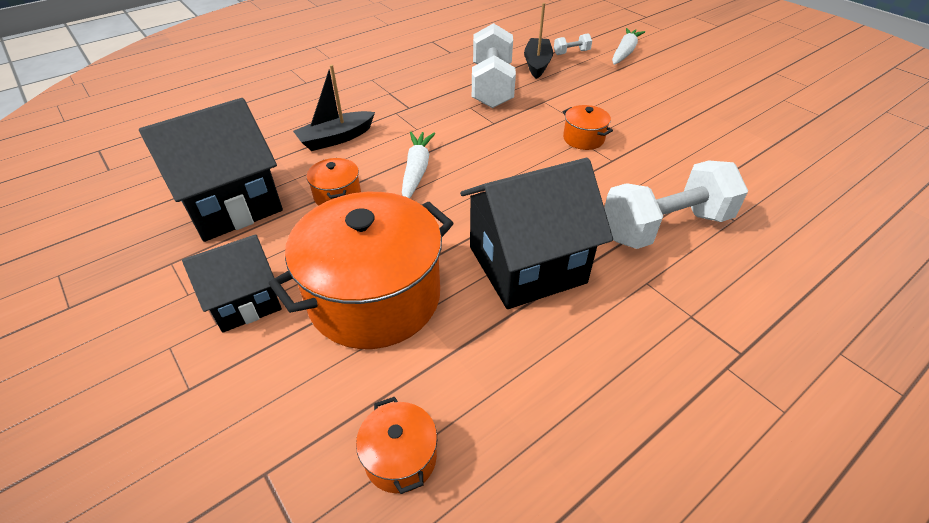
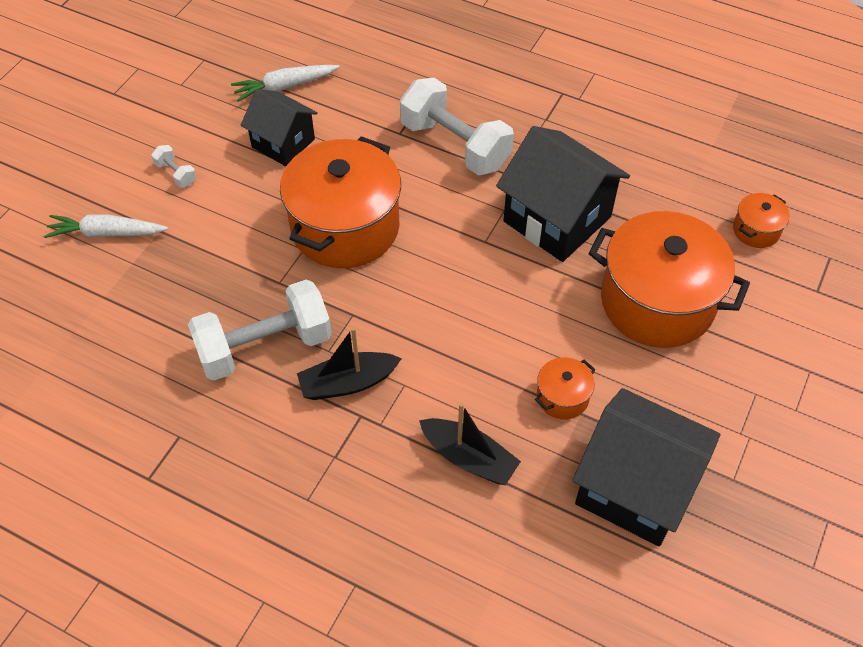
camera: 115 degrees left, 10 degrees up
(245, 300) = (724, 388): black house -> black house (283, 143)
(416, 171) = (482, 348): white carrot -> white carrot (285, 87)
(537, 64) = (179, 317): black boat -> black boat (348, 383)
(571, 52) = (127, 289): white dumbbell -> white dumbbell (176, 174)
(583, 139) = (345, 227): orange pot -> orange pot, size x2.31

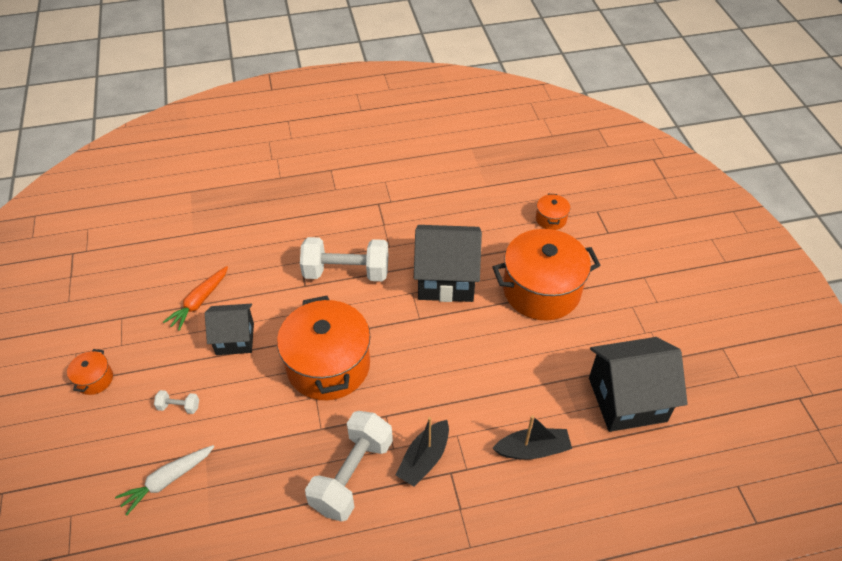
camera: 40 degrees left, 5 degrees down
(285, 87) = (199, 301): white carrot -> orange carrot
(562, 397) = (546, 378): orange pot -> orange pot (94, 379)

